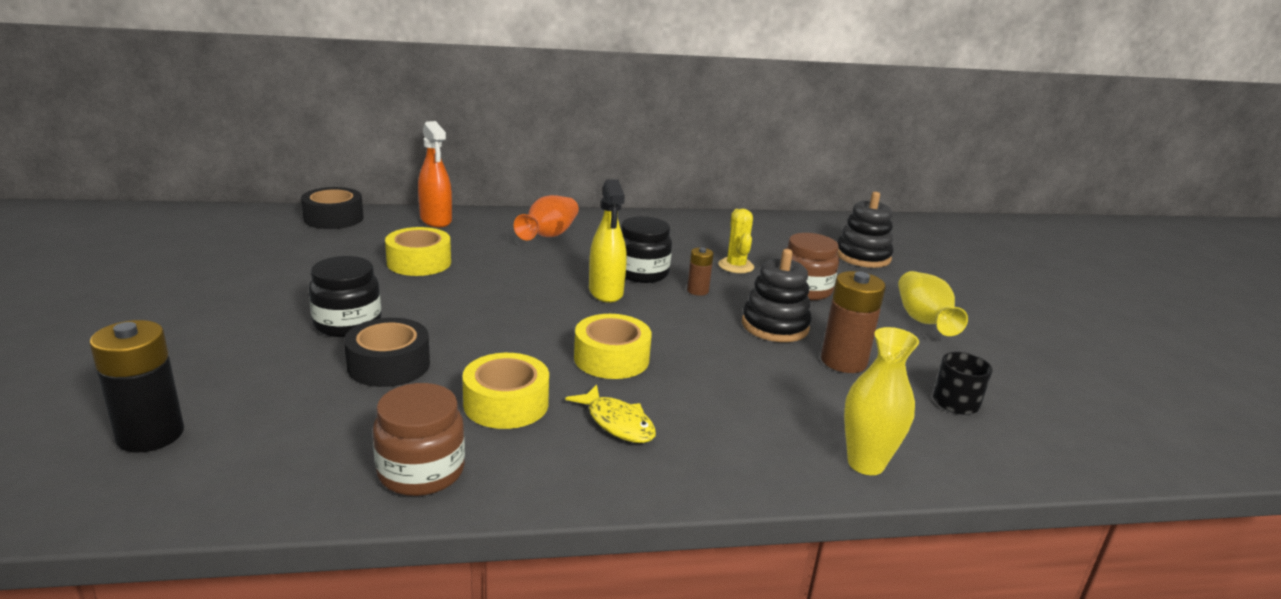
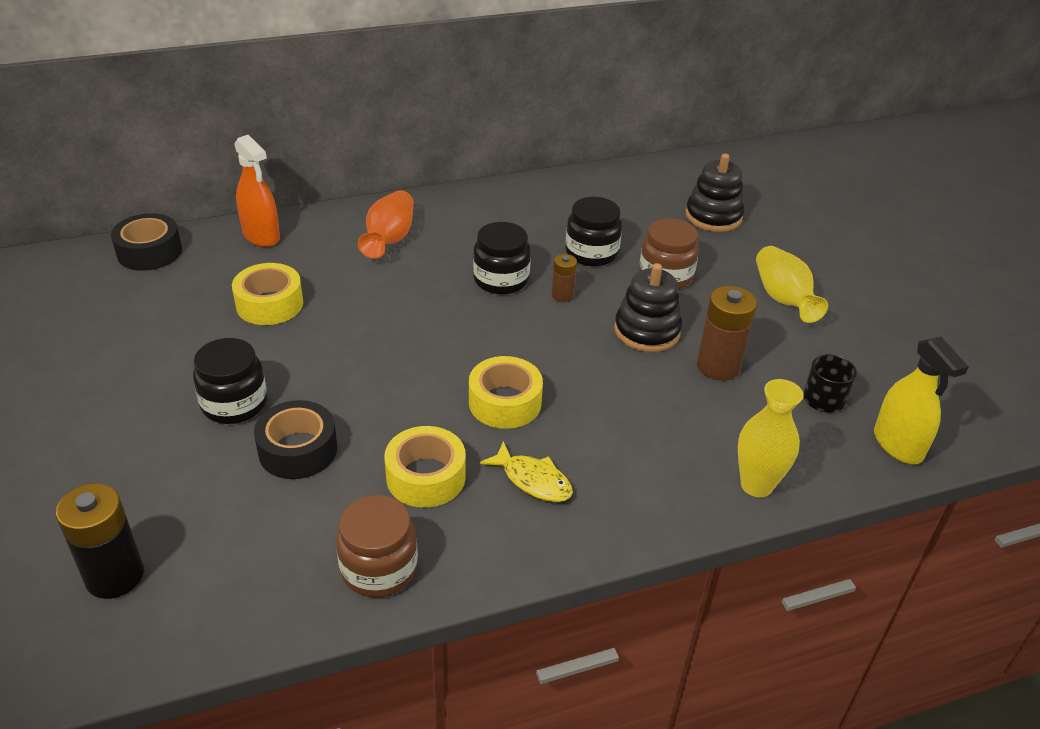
camera: 10 degrees left, 15 degrees up
(606, 292) = (473, 313): yellow spray bottle -> yellow spray bottle (897, 445)
(736, 266) = (591, 253): yellow cactus -> black jar

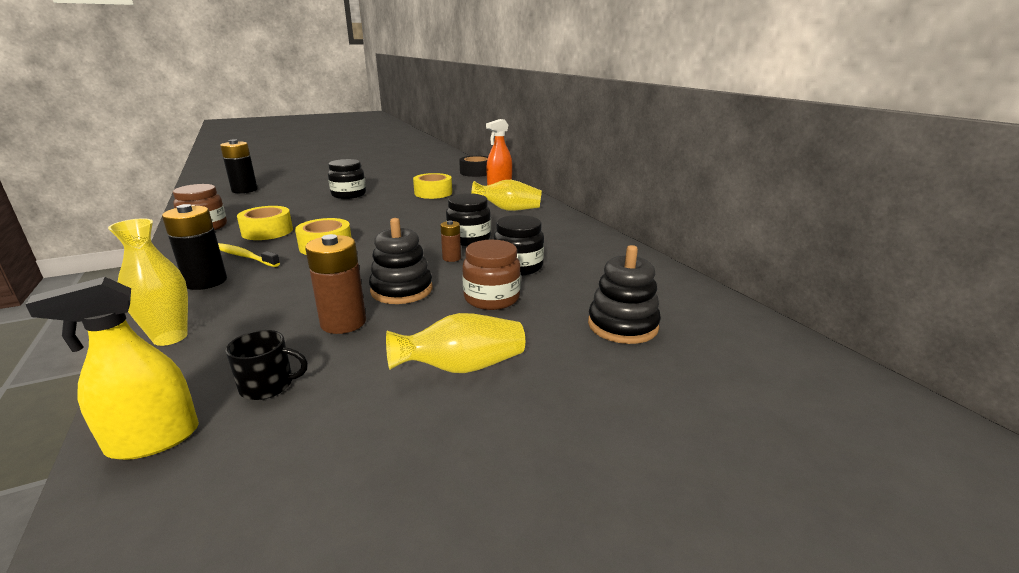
camera: 85 degrees right, 15 degrees down
(298, 450) = (307, 207): black tape -> none
(389, 239) = (508, 209): orange vase -> yellow vase
(533, 480) = (244, 256): yellow fish -> yellow toothbrush
(618, 497) = (206, 282): none -> black battery

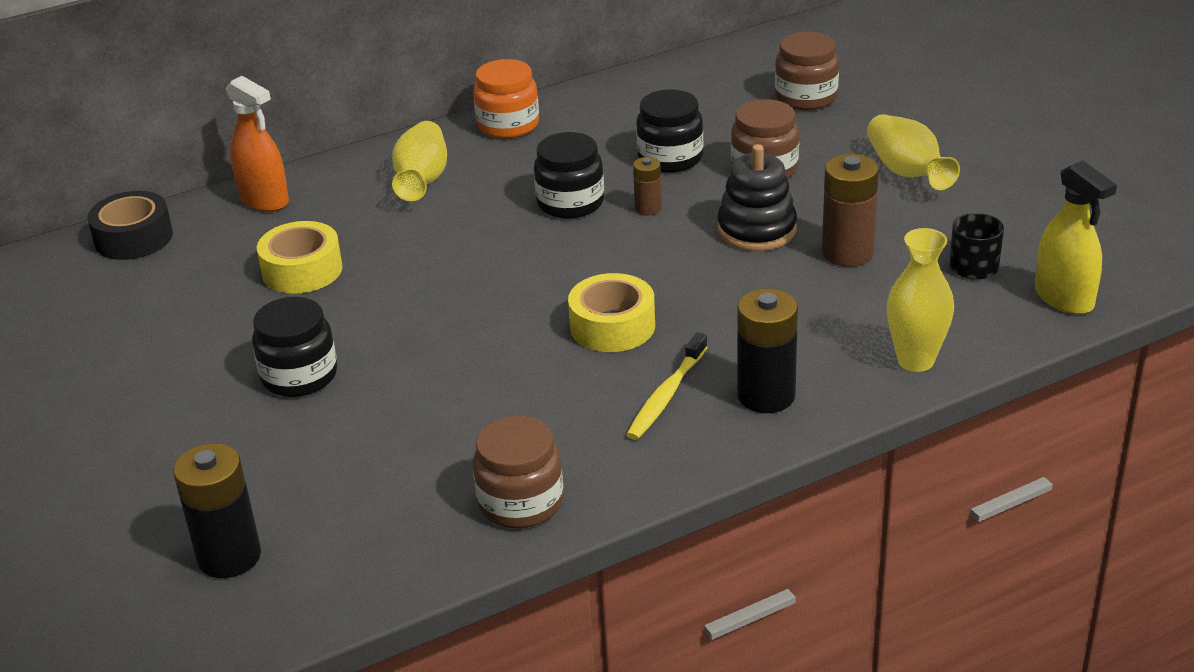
camera: 90 degrees left, 10 degrees up
(267, 231) = (545, 411): yellow tape -> none
(571, 226) = (508, 125): none -> orange jar
(622, 325) = (806, 97): black stacking toy -> brown jar

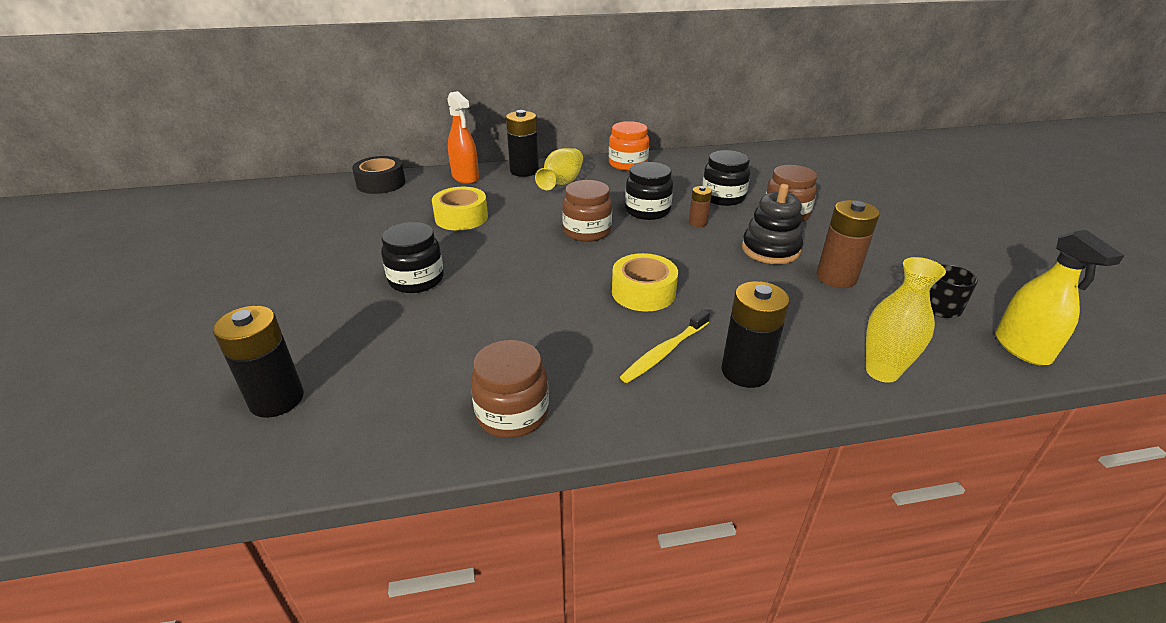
camera: 15 degrees right, 0 degrees up
(351, 170) = (524, 171): none -> black battery
(806, 97) = (824, 179): brown jar -> brown jar (587, 231)
(907, 172) = (891, 233): yellow vase -> none

